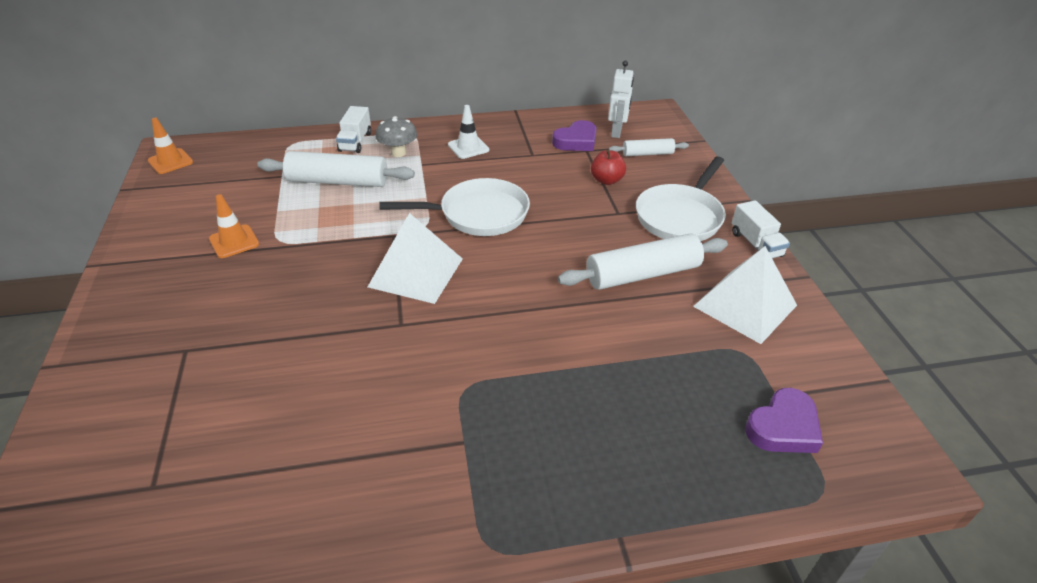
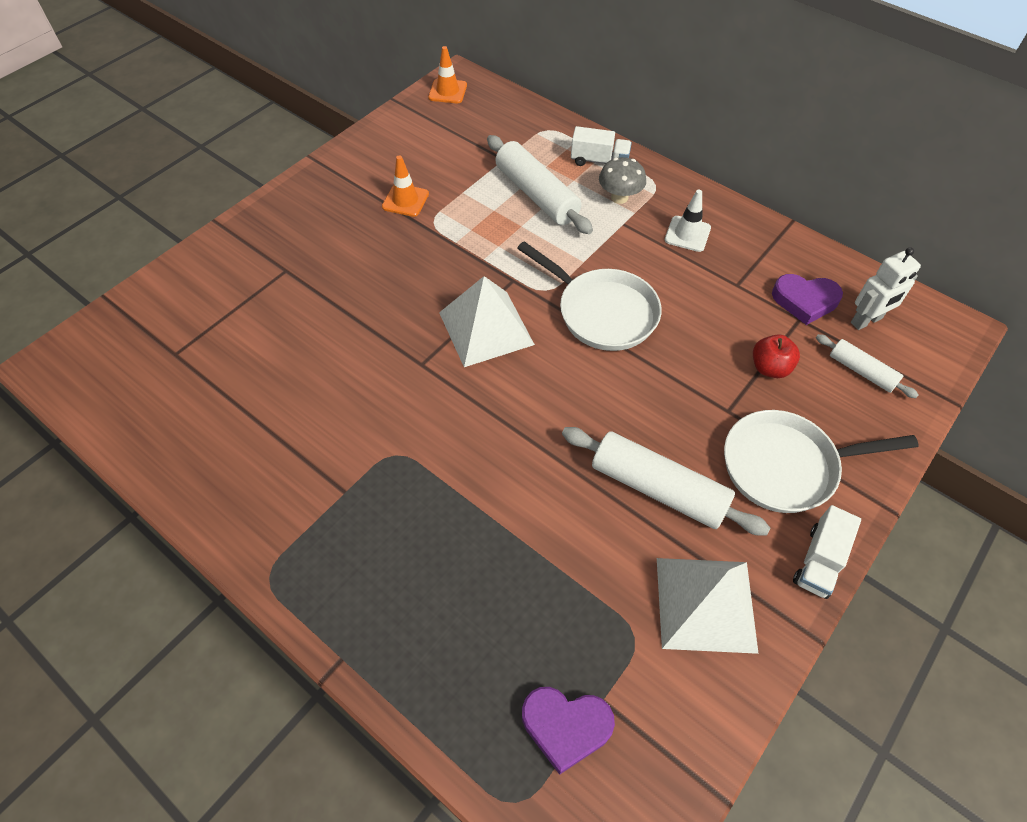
camera: 50 degrees right, 15 degrees up
(355, 142) = (599, 161): white truck -> white truck turned 135 degrees counterclockwise

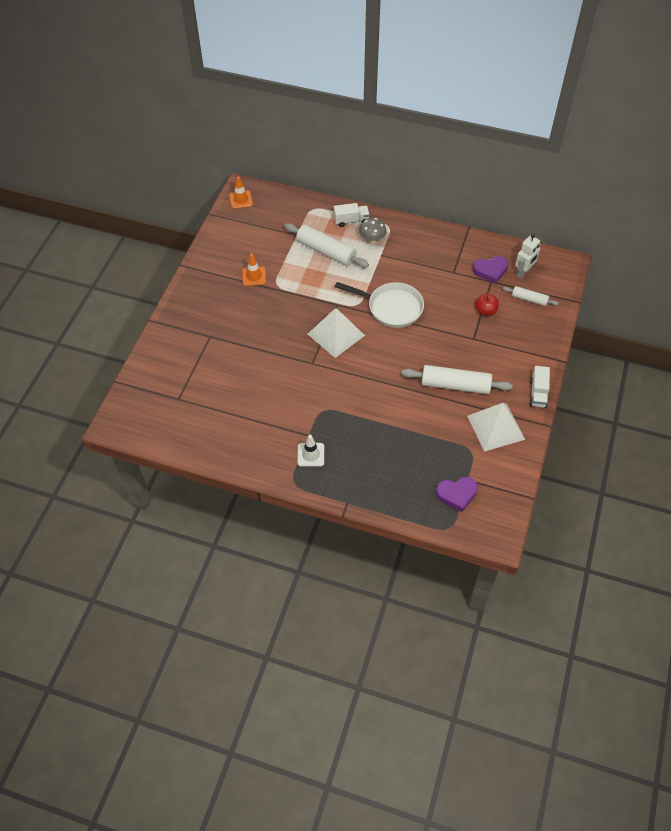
camera: 20 degrees left, 0 degrees up
(687, 234) = (417, 251): white traffic cone -> white traffic cone (311, 454)
(786, 466) = (509, 356): white pan -> none

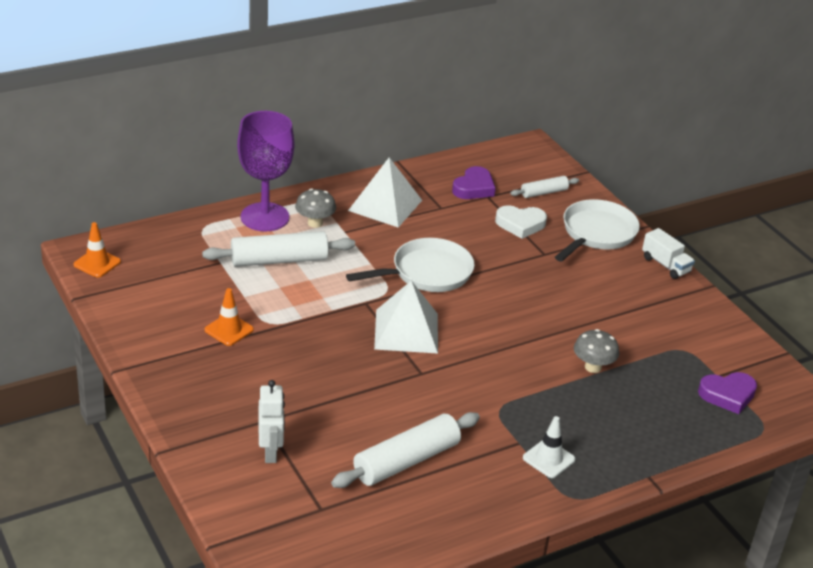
camera: 50 degrees left, 20 degrees down
(351, 221) = (265, 217): white truck -> purple goblet
(404, 423) = (593, 367): none -> grey mushroom
(455, 385) = (588, 303): white rolling pin -> white rolling pin (406, 461)
(456, 494) = (727, 395): purple heart -> purple heart turned 45 degrees clockwise
(485, 311) = (520, 224): red apple -> white heart
(495, 427) = (674, 316): white pyramid -> white pyramid (385, 205)
(523, 272) = (506, 173): white robot -> white robot (271, 452)
(523, 346) = (596, 234): none -> white pan

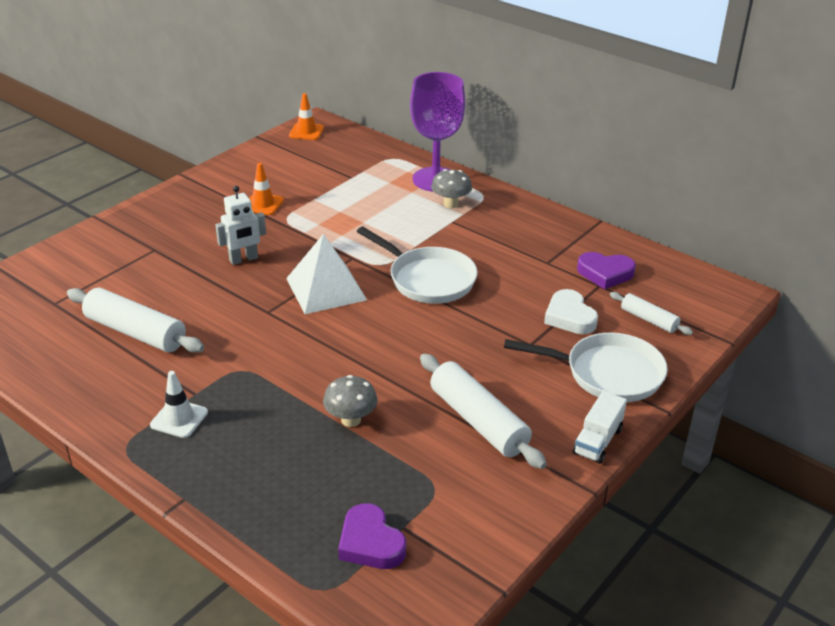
camera: 70 degrees right, 0 degrees up
(271, 452) = (116, 262): white robot -> white robot (244, 259)
(279, 260) = (378, 201): white rolling pin -> white rolling pin (478, 421)
(385, 205) = (517, 231): white pyramid -> none

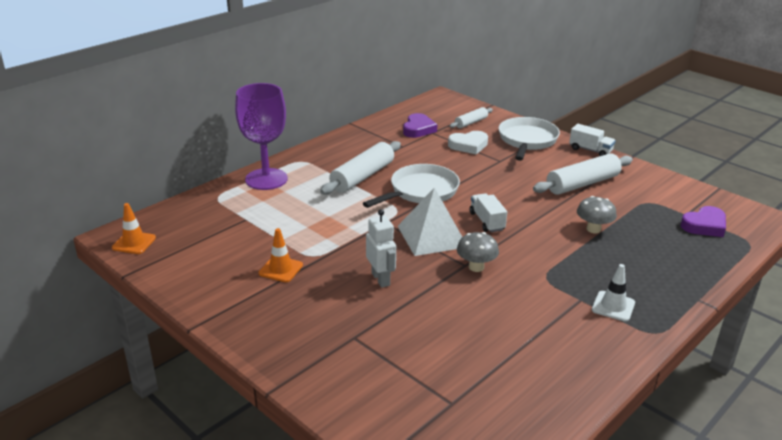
camera: 85 degrees left, 5 degrees down
(136, 332) = (499, 339): white rolling pin -> white rolling pin (362, 177)
(362, 329) = (487, 221): none -> white truck
(451, 204) = (310, 175): grey mushroom -> grey mushroom (476, 267)

